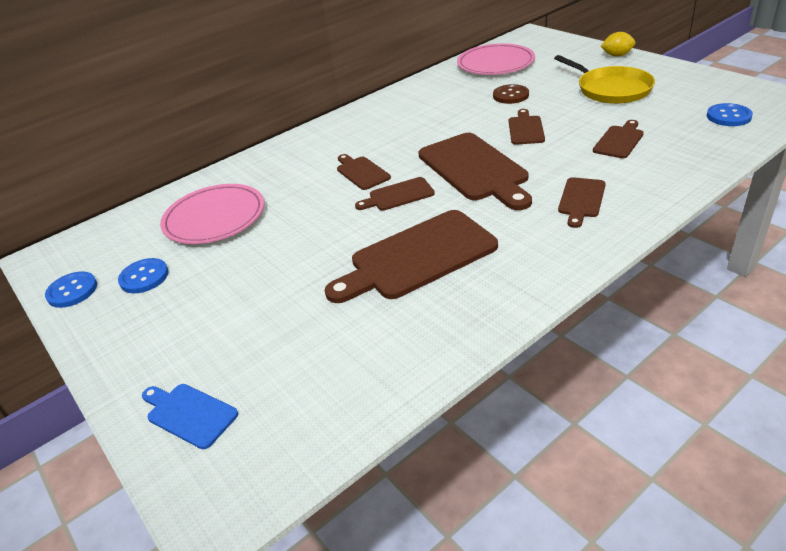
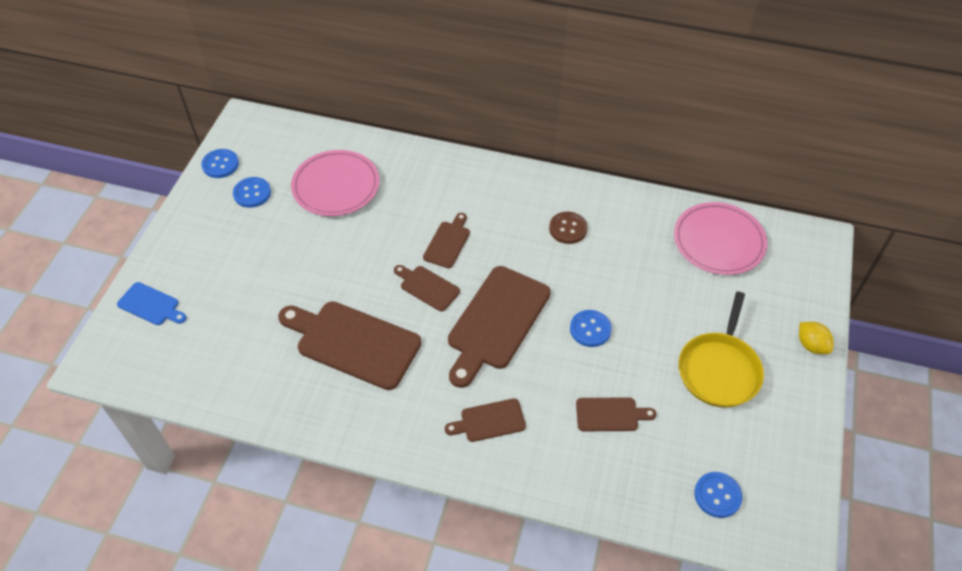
camera: 50 degrees right, 15 degrees up
(189, 414) = (151, 305): blue cutting board -> blue cutting board turned 120 degrees clockwise
(510, 95) = (652, 287): brown button -> brown button (568, 229)
(526, 129) = (590, 329): brown cutting board -> blue button

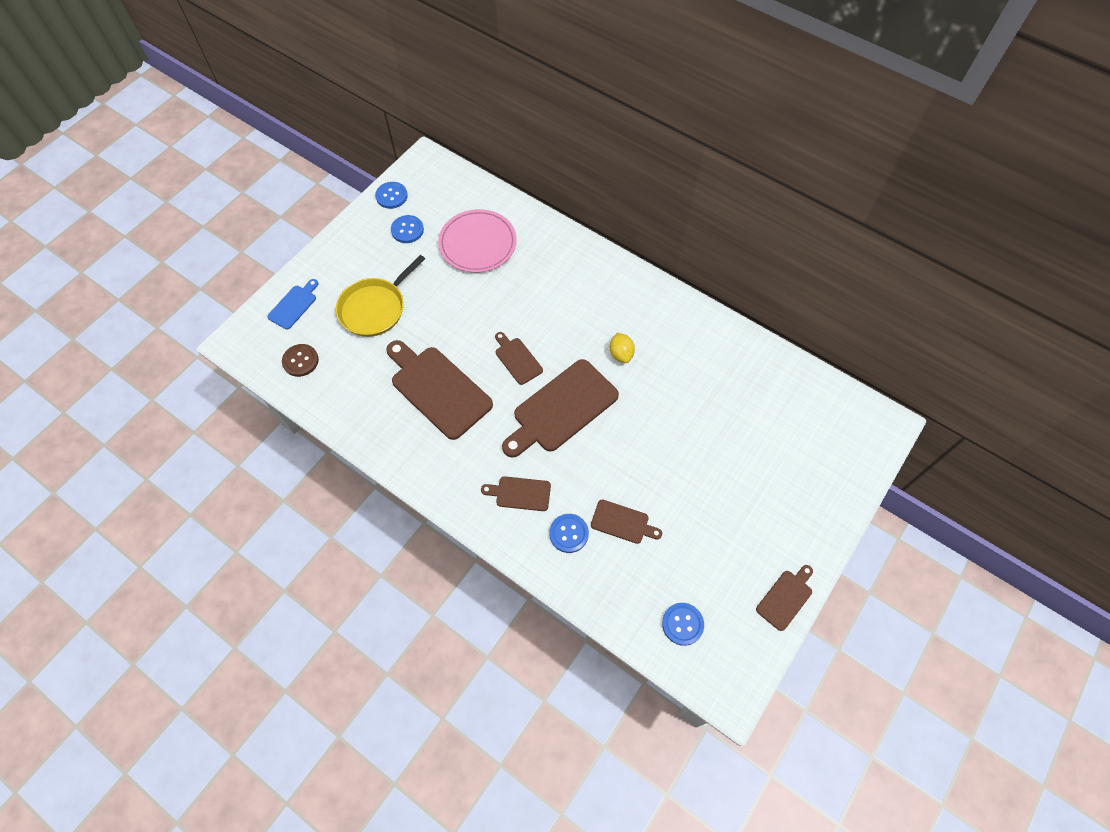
camera: 20 degrees right, 10 degrees up
(151, 305) = (294, 305): blue cutting board -> blue cutting board turned 105 degrees counterclockwise
(448, 242) = (550, 324): brown cutting board -> brown cutting board (786, 598)
(568, 229) = (659, 343): brown button -> brown button (300, 361)
(590, 329) = (638, 441): blue button -> blue button (569, 533)
(718, 241) = (790, 397): pink plate -> none
(719, 369) = (735, 515): yellow pan -> yellow pan (375, 308)
(811, 345) = (829, 521): yellow lemon -> yellow lemon (621, 354)

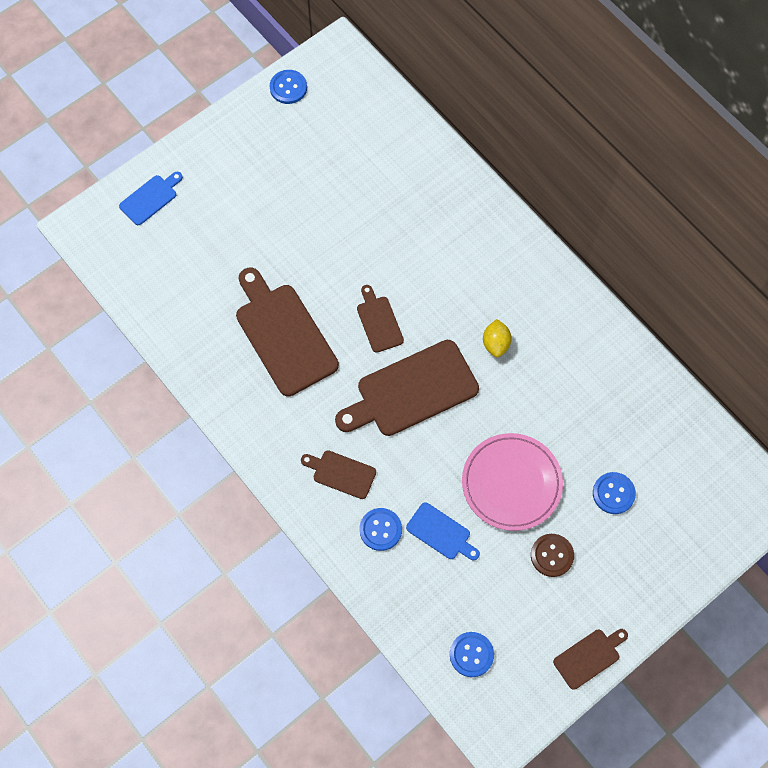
camera: 15 degrees right, 5 degrees up
(300, 361) = (144, 266): brown button -> brown button (552, 555)
(375, 308) = (238, 223): yellow pan -> none
(407, 230) = (296, 135): blue button -> blue button (613, 493)
(477, 243) = (371, 171): pink plate -> pink plate (511, 483)
(622, 522) = (441, 533): brown cutting board -> blue cutting board

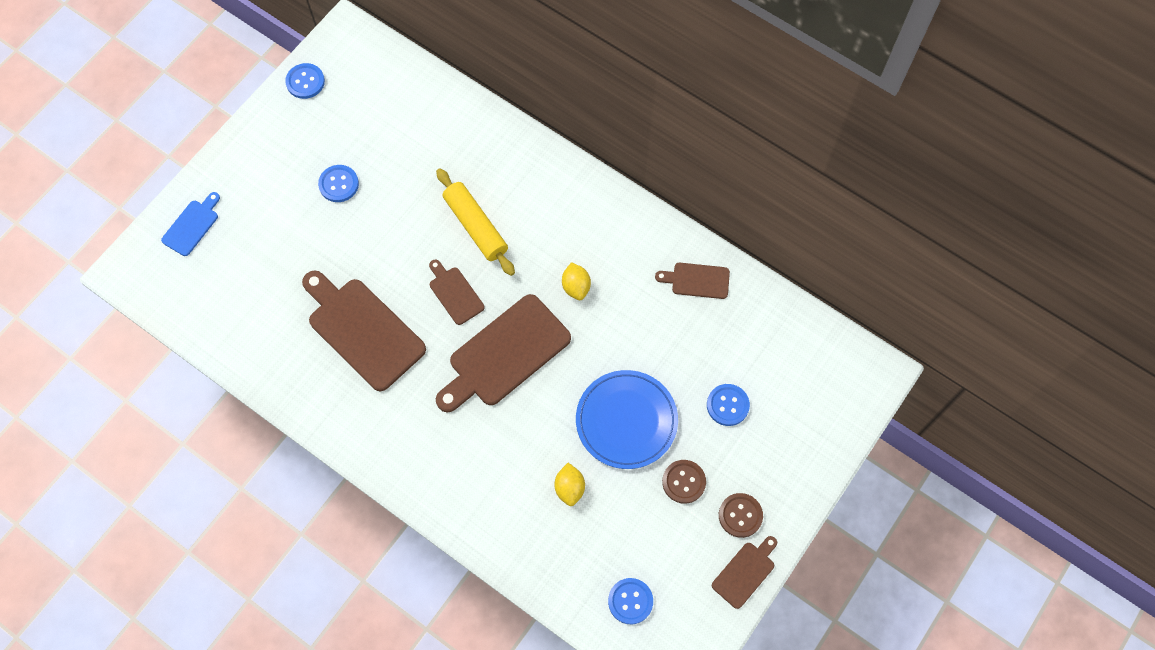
camera: 15 degrees left, 0 degrees up
(341, 473) = (455, 454): brown cutting board -> brown cutting board (697, 280)
(380, 529) = (509, 500): blue button -> blue button (339, 184)
(414, 263) = (476, 226): none -> yellow rolling pin
(441, 533) = (569, 488): blue cutting board -> yellow lemon
(511, 483) = (626, 421): pink plate -> blue plate
(598, 602) = (740, 515): none -> brown button

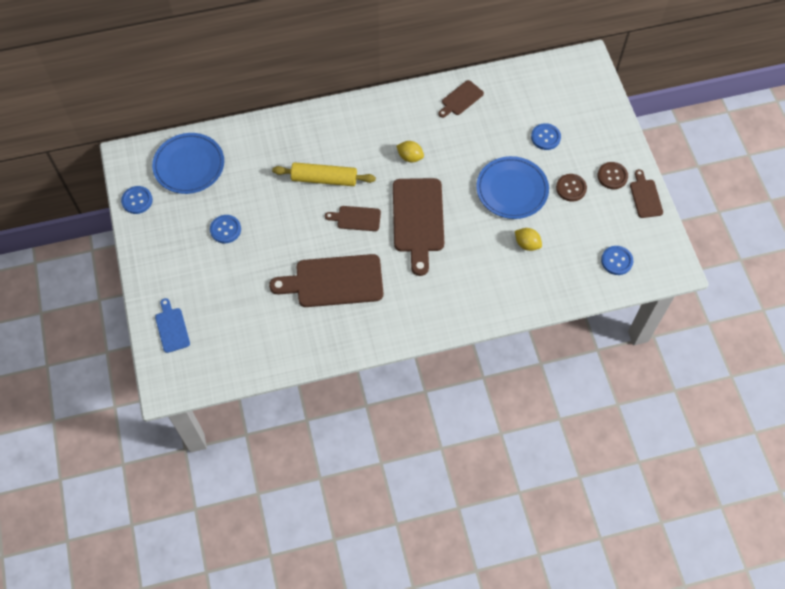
camera: 50 degrees left, 5 degrees down
(383, 93) = (189, 165): none -> blue plate

